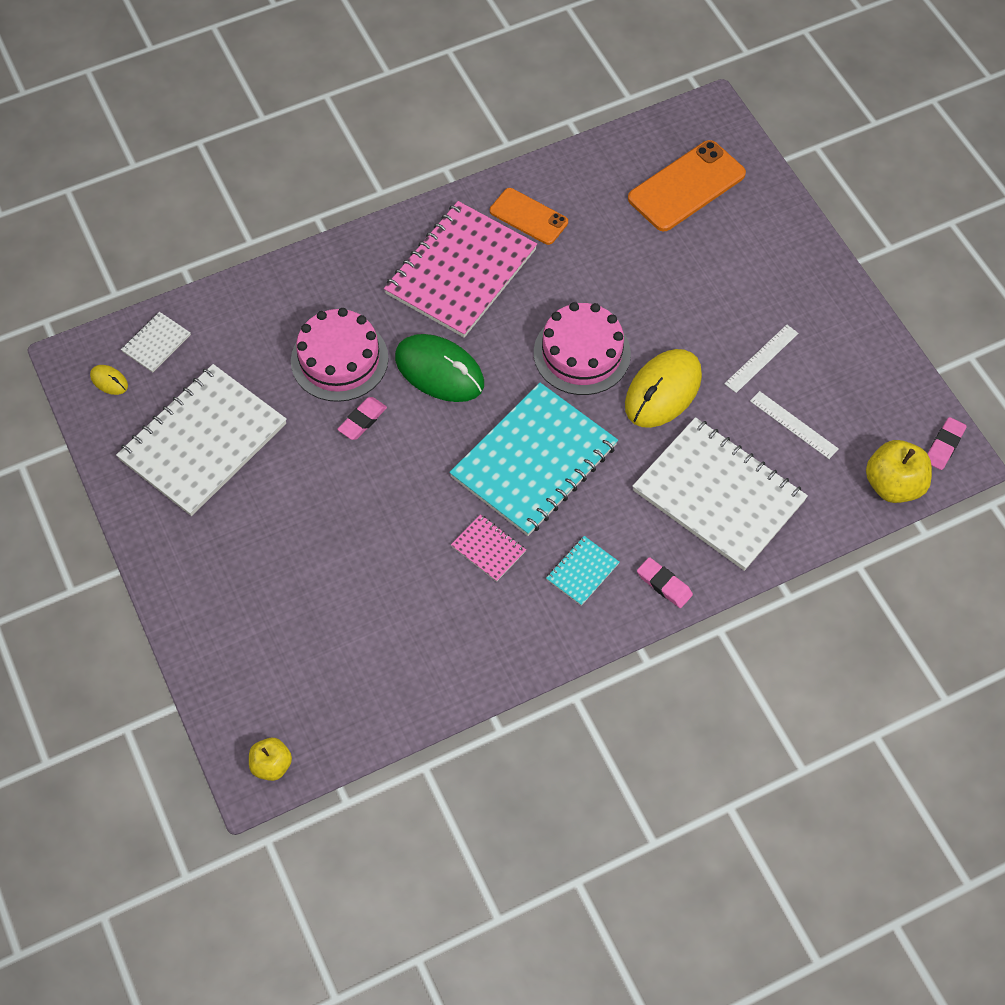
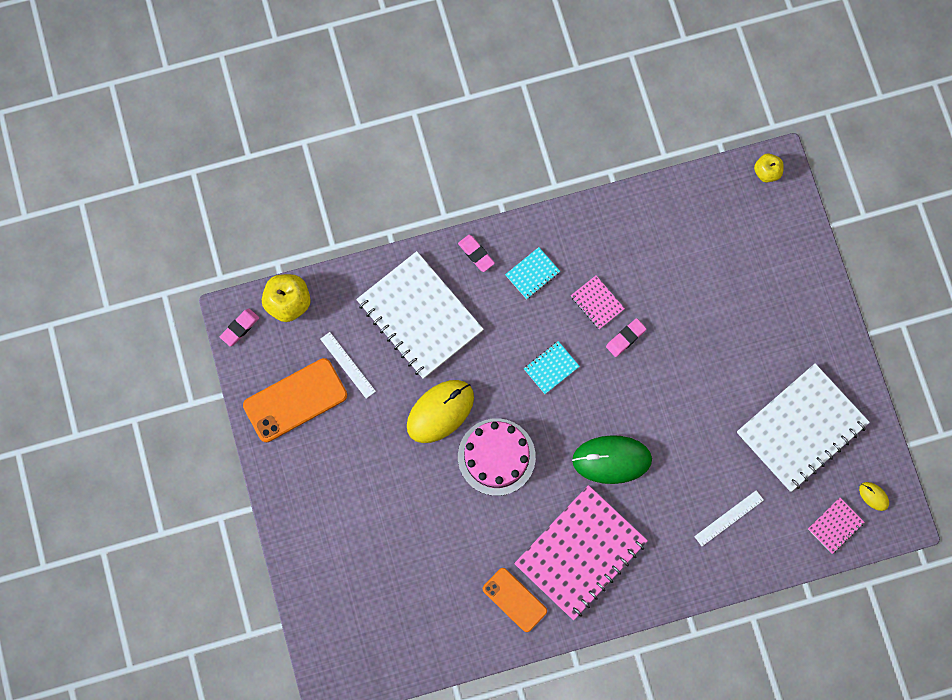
camera: 170 degrees left, 15 degrees up
(156, 343) = (835, 526): white notebook -> pink notebook
(339, 359) = (689, 484): pink cake -> none
(362, 420) = (677, 426): pink eraser -> pink eraser (625, 338)
(439, 371) = (611, 460): green mouse -> green mouse turned 45 degrees counterclockwise
(534, 461) = (551, 368): turquoise notebook -> turquoise notebook, size x0.43
(686, 186) = (373, 608): orange phone -> orange phone (295, 400)
(761, 358) = (356, 427): white ruler -> white ruler (729, 518)

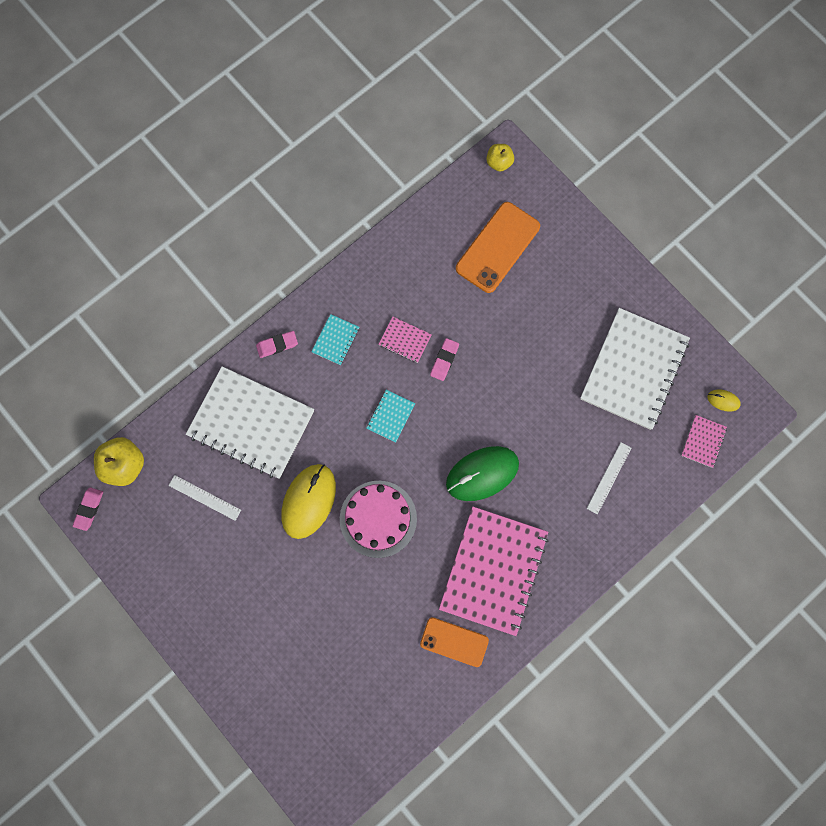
camera: 25 degrees left, 0 degrees up
(295, 400) = (170, 552): orange phone -> orange phone (497, 247)
(476, 254) = (277, 345): pink eraser -> pink eraser turned 45 degrees counterclockwise

